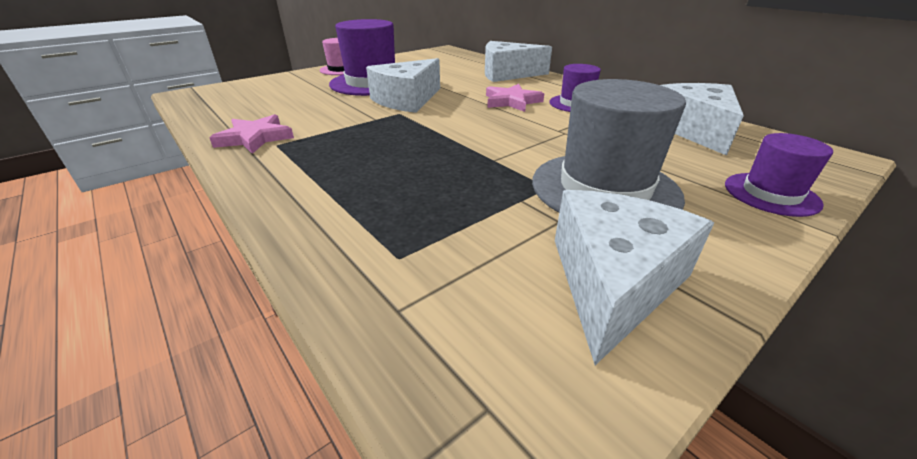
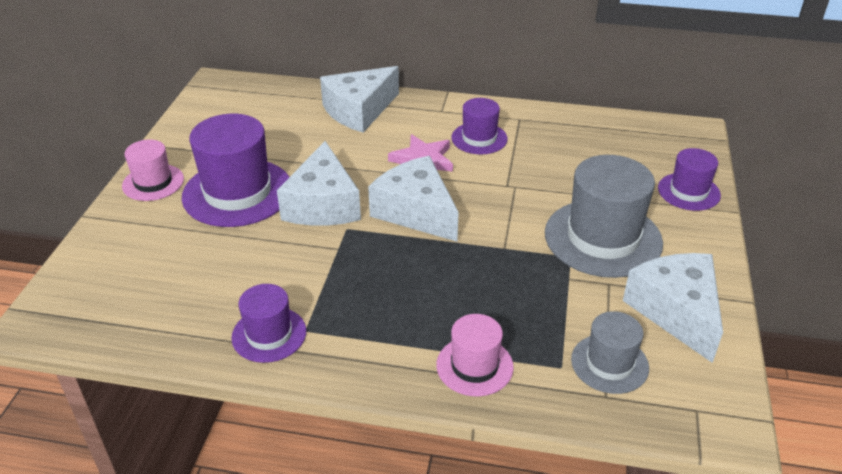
camera: 40 degrees left, 5 degrees up
(255, 138) = (269, 334): pink star -> purple hat
(330, 215) = (474, 366): none -> pink hat
(452, 283) = (609, 363): none -> grey hat
(693, 130) = (595, 137): white cheese -> white cheese (416, 211)

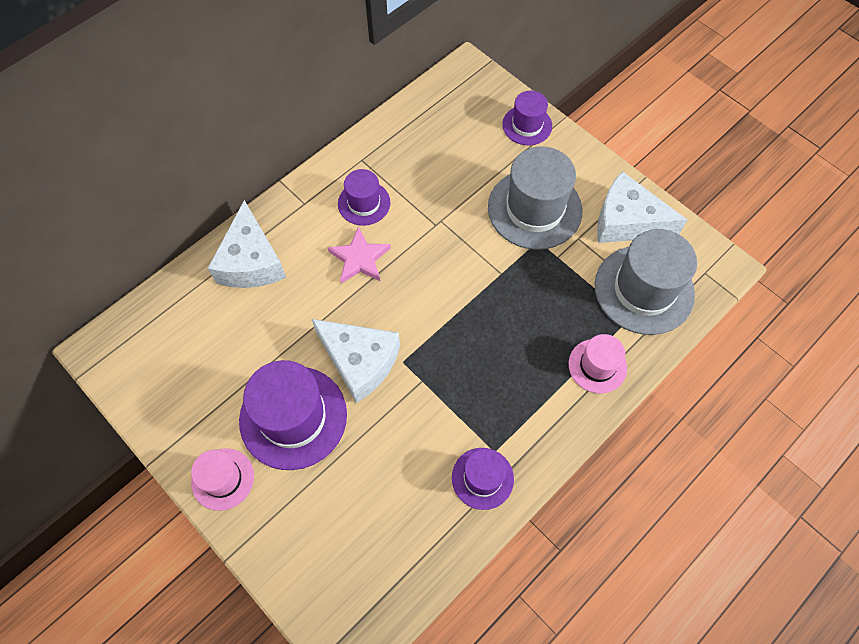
camera: 55 degrees left, 25 degrees up
(416, 211) = (419, 303): white cheese -> none
(609, 363) = (644, 289): grey hat -> grey hat, size x1.79

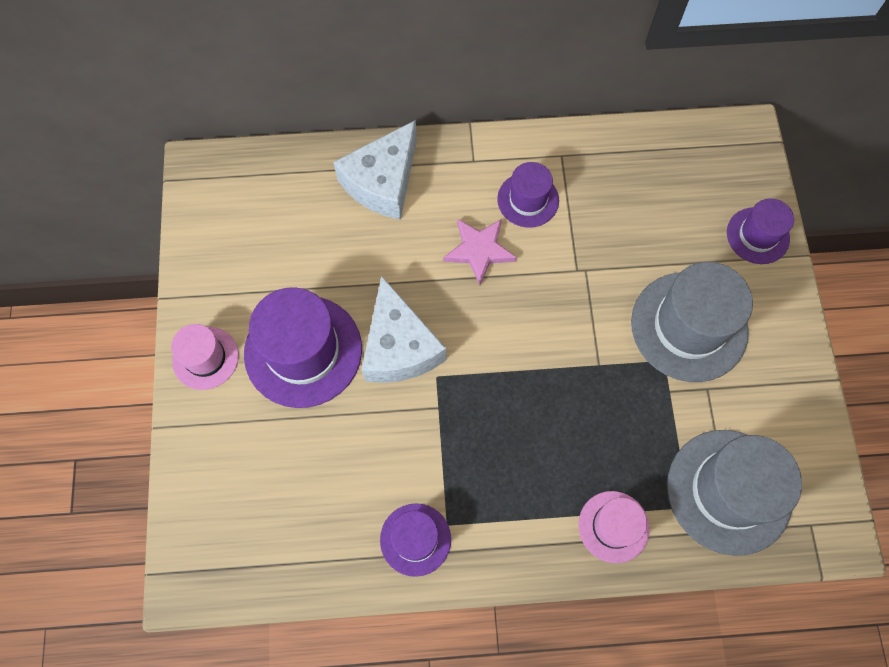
camera: 40 degrees right, 5 degrees up
(627, 221) = (775, 410): white cheese -> none

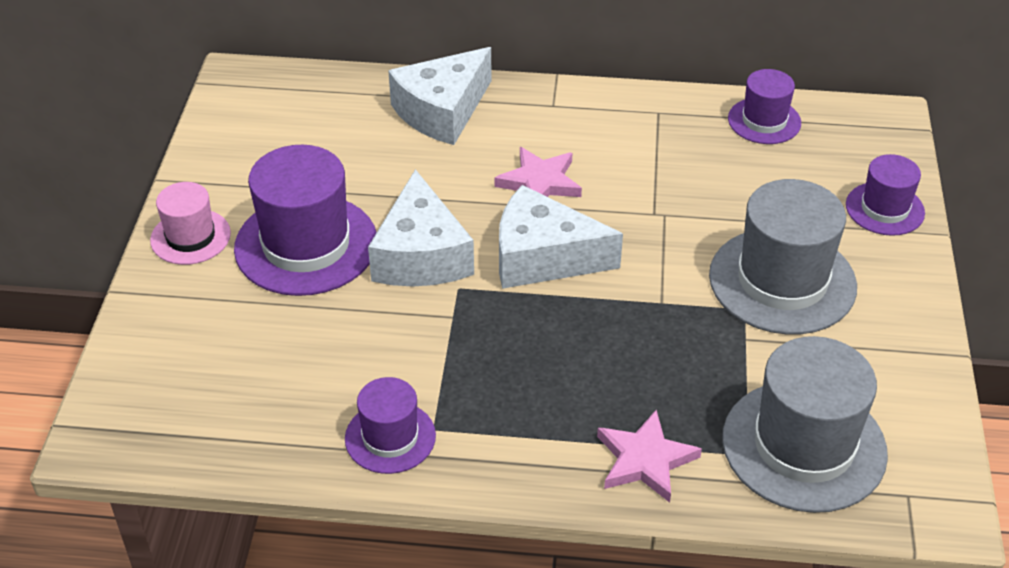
camera: 10 degrees right, 25 degrees down
(497, 332) = (543, 257): none -> white cheese
(528, 200) = (609, 145): purple hat -> purple hat (764, 121)
(613, 526) = (645, 460): pink hat -> pink star

